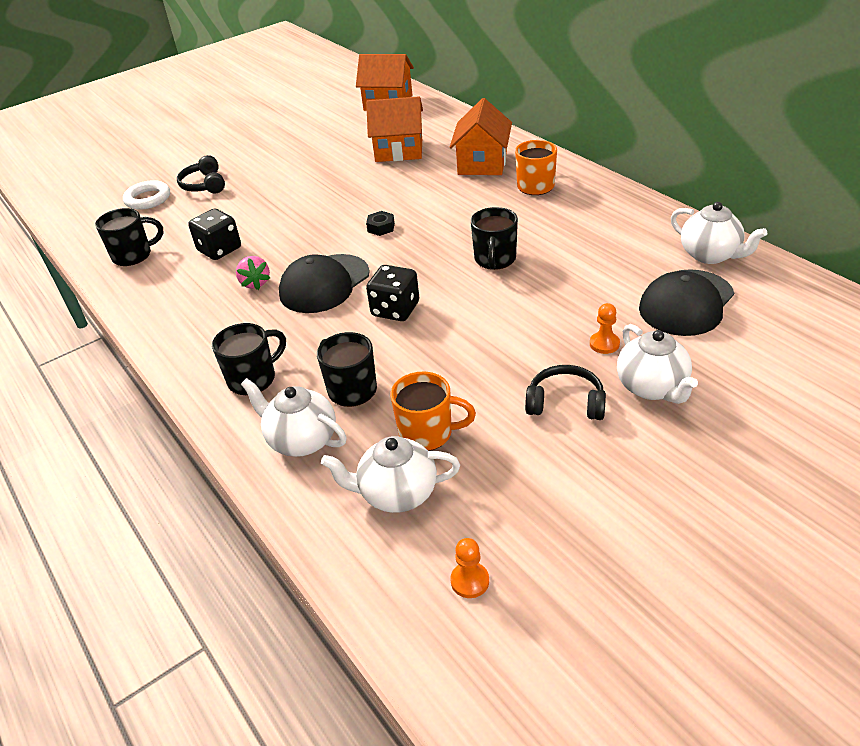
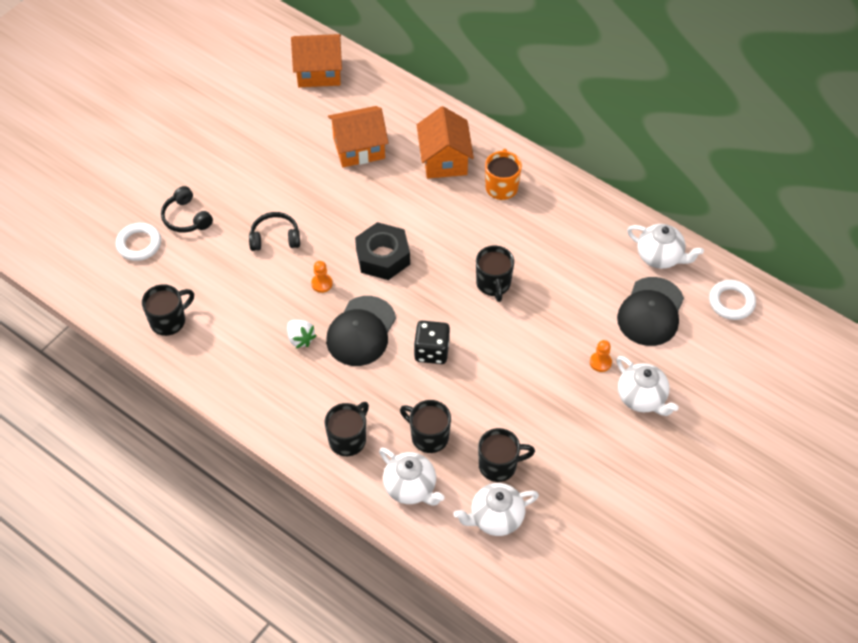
camera: 20 degrees left, 15 degrees up
(219, 249) = (247, 303): black dice -> none
(255, 283) = (300, 339): pink strawberry -> white strawberry
(301, 440) = (411, 488): white teapot -> white teapot turned 150 degrees counterclockwise
(381, 227) = (383, 257): black nut -> black nut, size x2.20
(427, 433) = (499, 465): orange mug -> black mug
(470, 581) = (563, 571): orange pawn -> orange pawn (322, 283)
(565, 403) = (586, 422): black headphones -> black headphones (275, 238)
(801, 305) = (731, 302): none -> white ring

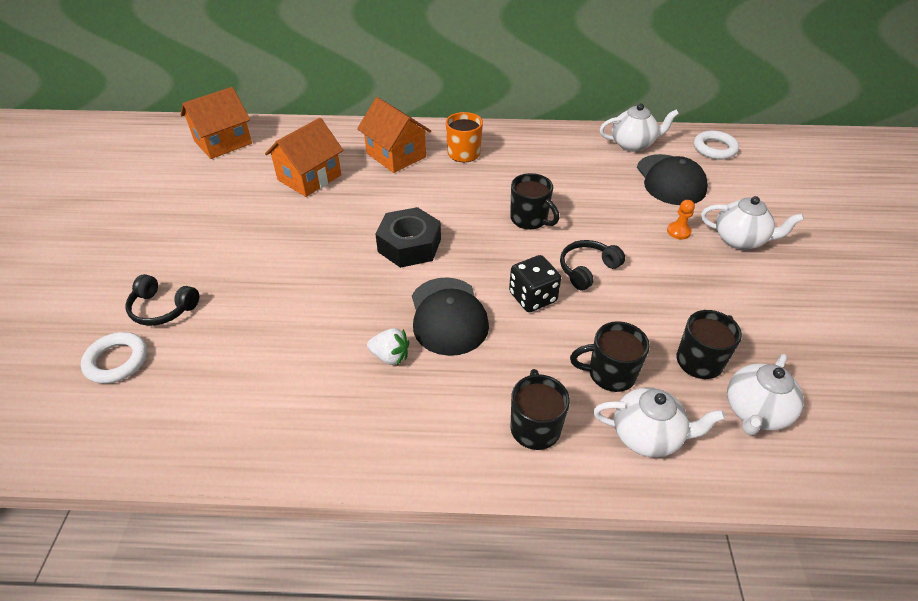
camera: 35 degrees left, 10 degrees down
(169, 321) = (213, 422): black mug -> none
(275, 238) = (283, 280): black headphones -> black headphones (587, 269)
(322, 283) = (368, 295): orange pawn -> none

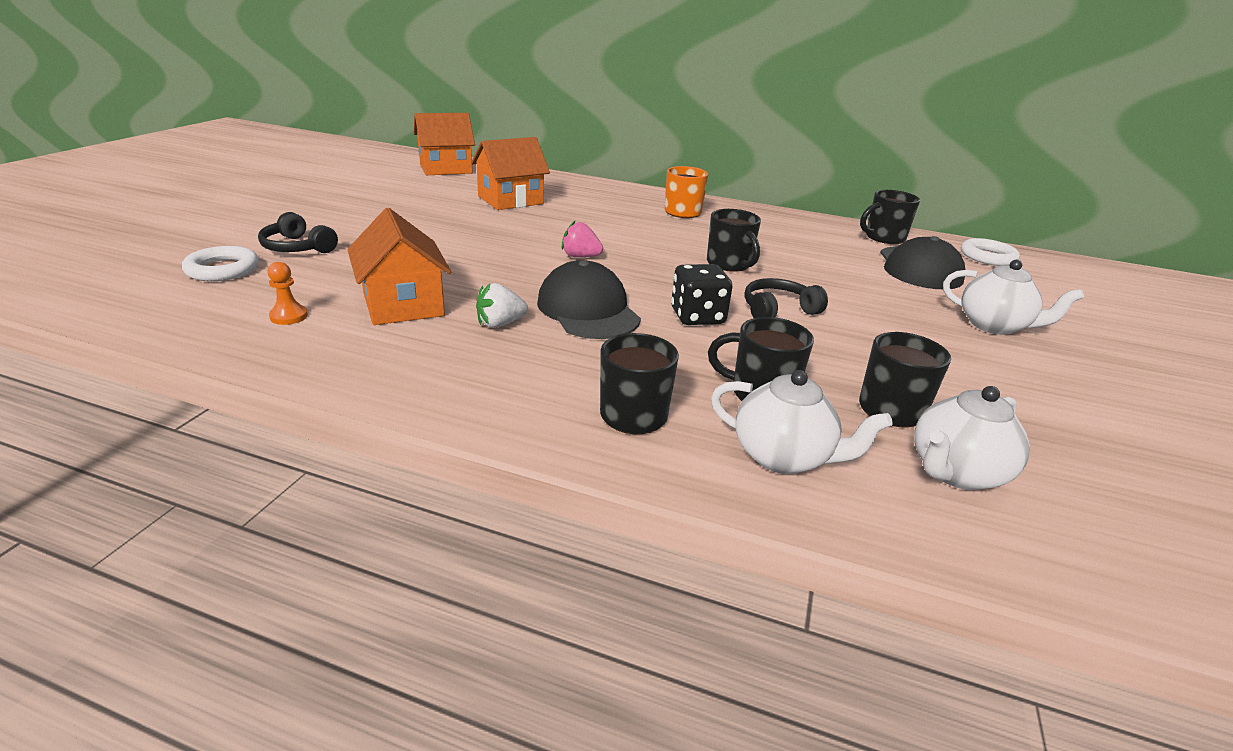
camera: 15 degrees right, 15 degrees down
(390, 356) = (500, 324): white strawberry -> white strawberry turned 120 degrees clockwise
(396, 155) = (609, 202): orange house -> orange house (403, 304)
(409, 245) = (580, 256): black nut -> pink strawberry
(448, 316) = (588, 310): black cap -> black cap turned 150 degrees clockwise
(633, 144) = (884, 238): white teapot -> black mug
(678, 231) = (912, 305): orange pawn -> orange pawn (289, 316)

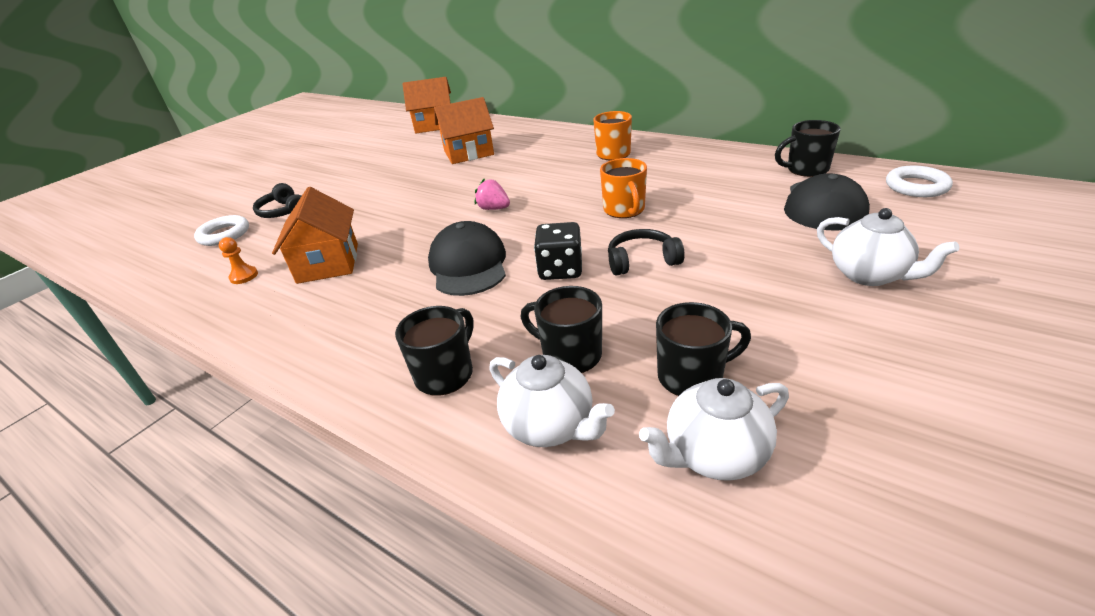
camera: 20 degrees right, 5 degrees up
(500, 324) = (390, 280): white strawberry -> none
(729, 264) = (624, 210): black mug -> orange mug

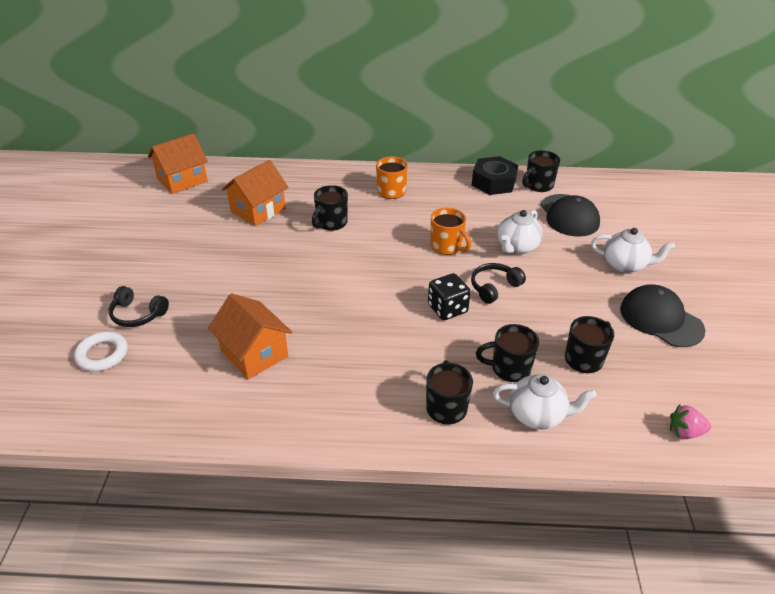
camera: 35 degrees left, 5 degrees up
(244, 276) = (186, 388): orange pawn -> none
(468, 265) = (376, 323): black cap -> black cap (660, 319)
(494, 209) = (344, 266): pink strawberry -> pink strawberry (685, 432)
(523, 171) = (331, 223): none -> black mug
(714, 454) = (626, 398): white teapot -> white teapot (517, 247)
(746, 160) = (494, 182): none -> black nut
(916, 186) = (609, 190): white ring -> none

